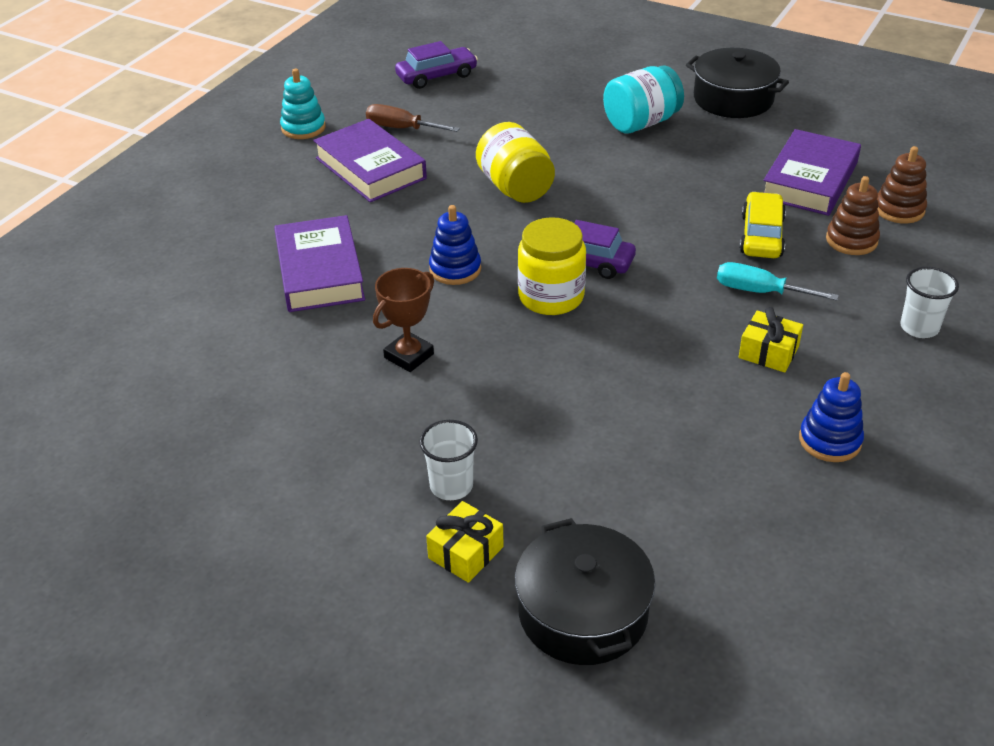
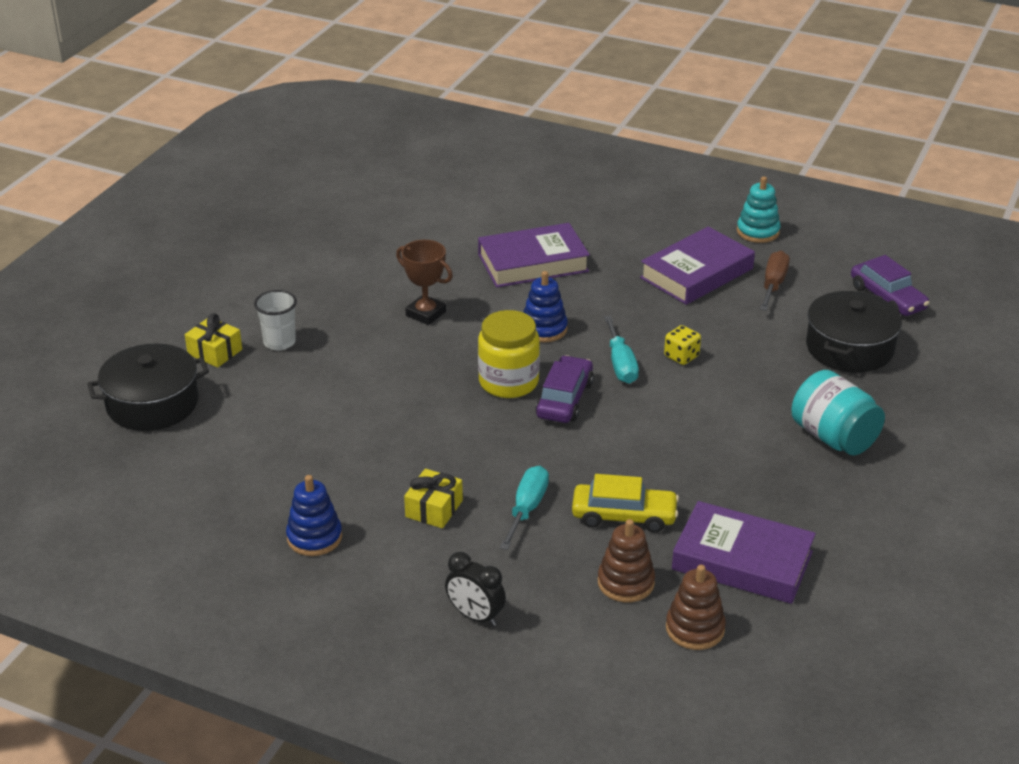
camera: 85 degrees right, 5 degrees down
(515, 188) = (681, 356): yellow jar -> yellow dice
(525, 224) = (620, 364): none -> turquoise screwdriver
(733, 99) = (915, 510): black pot -> black pot (849, 348)
(919, 327) = (475, 616): white cup -> black clock

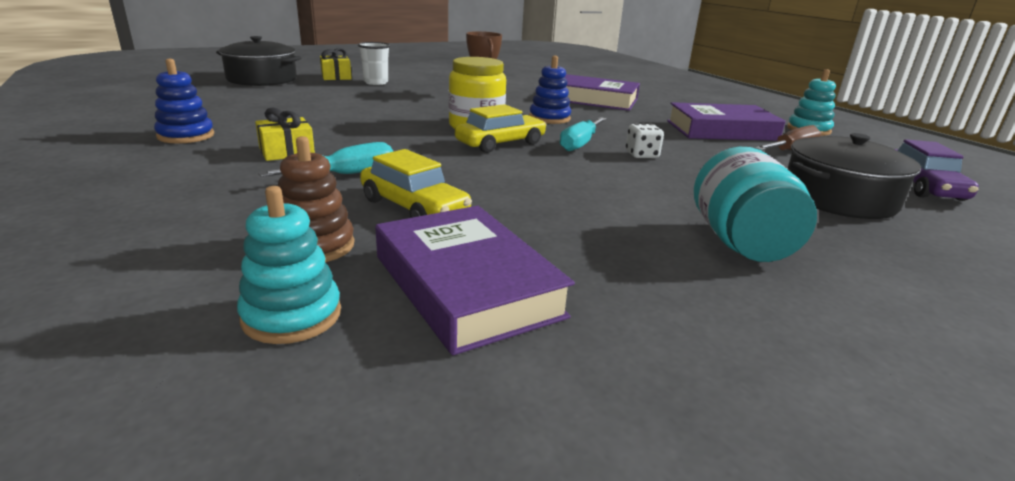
camera: 35 degrees right, 10 degrees down
(475, 616) = (152, 208): black clock -> none
(564, 399) = (500, 143): purple car -> yellow car
(681, 356) = (641, 155): yellow dice -> white dice
(695, 629) = (292, 315): brown stacking toy -> turquoise stacking toy

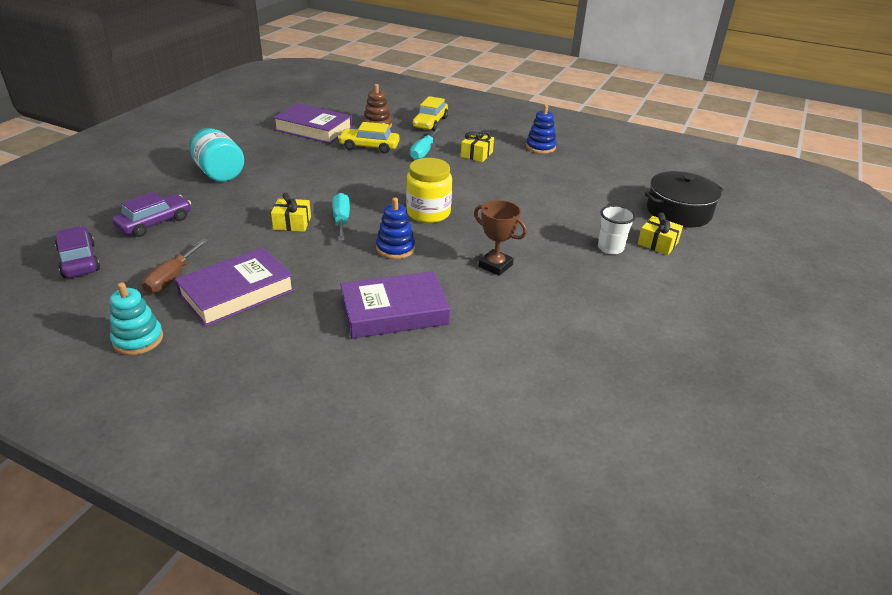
camera: 145 degrees right, 10 degrees up
(292, 315) = (350, 111): turquoise stacking toy -> none
(500, 143) = (389, 200): yellow car -> yellow car (430, 123)
(641, 155) = (292, 223): white dice -> yellow gift
(838, 198) = (155, 223): black pot -> purple car

